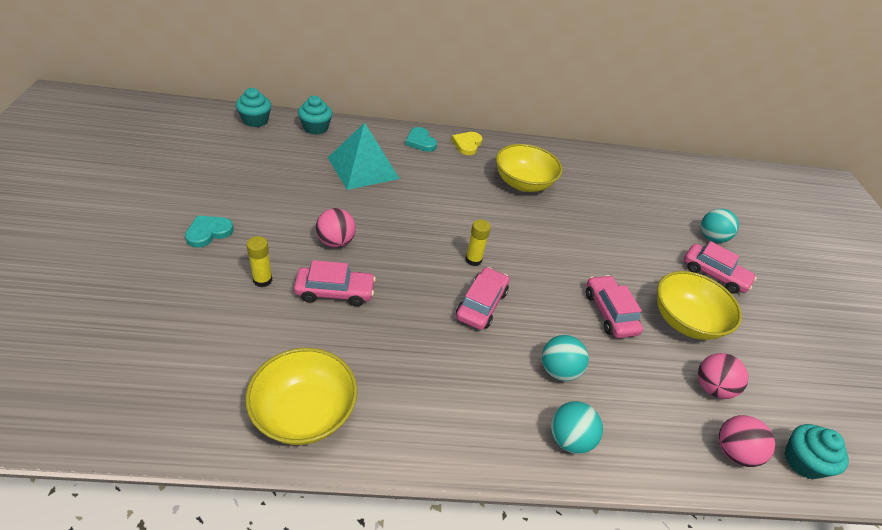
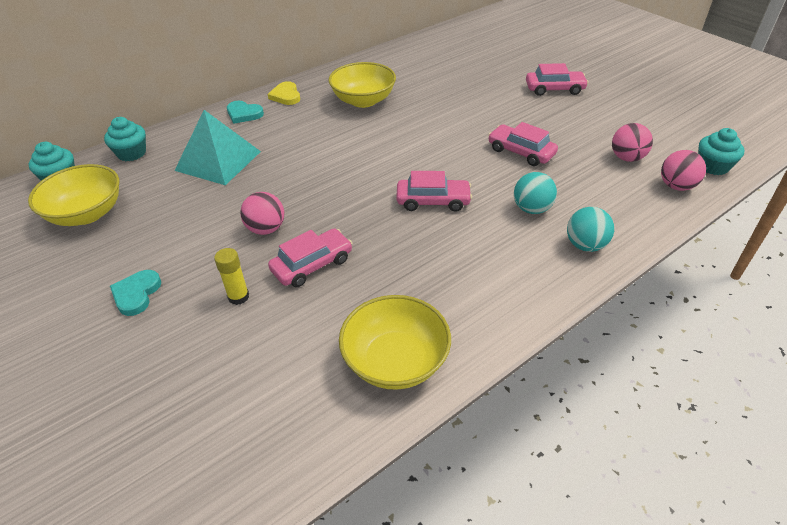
camera: 30 degrees left, 0 degrees up
(473, 260) = (391, 175): yellow glue stick -> none
(481, 304) = (433, 201): pink car -> pink car turned 105 degrees clockwise
(685, 321) = (569, 128): yellow bowl -> yellow bowl (87, 214)
(711, 238) = (528, 67): turquoise ball -> none

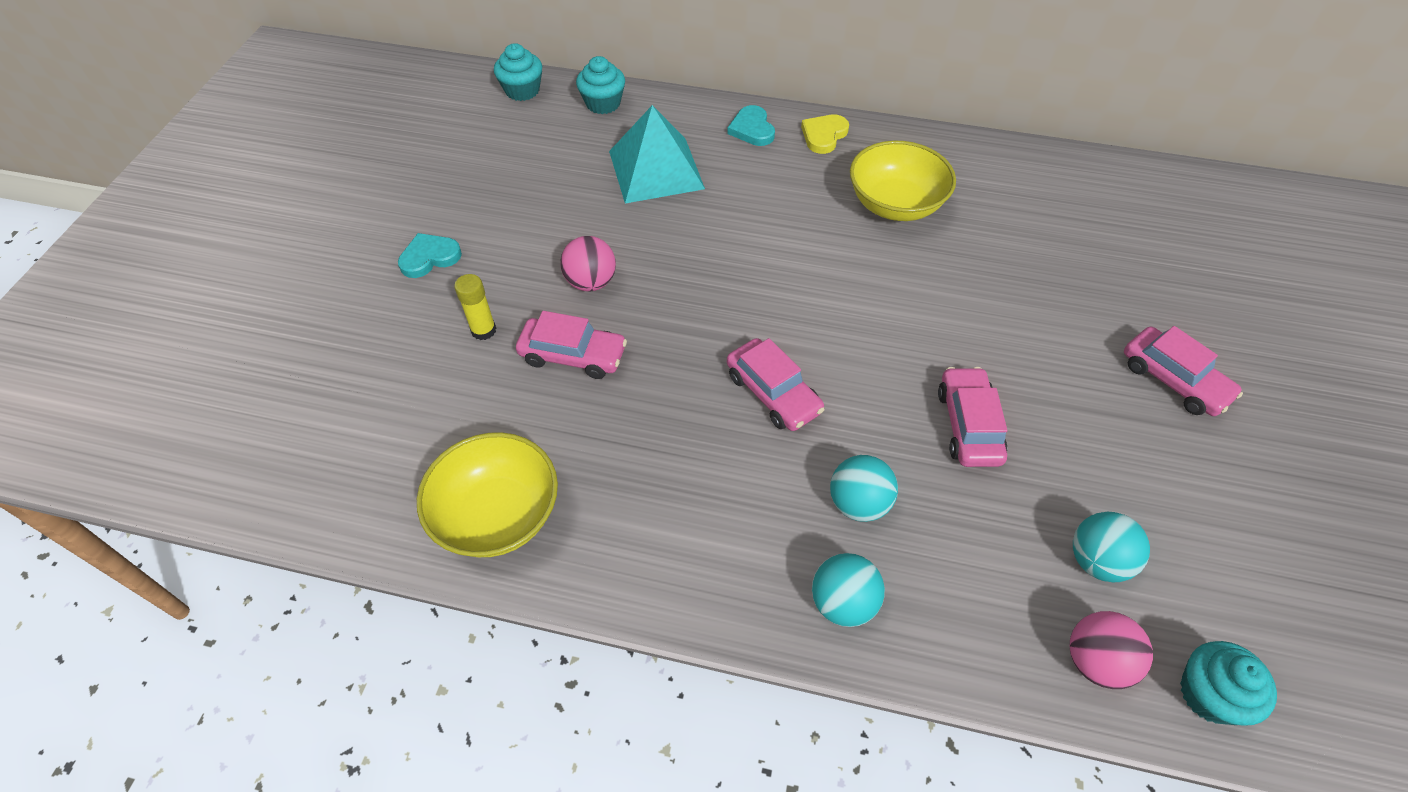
camera: 50 degrees right, 10 degrees up
(87, 214) = (495, 145): yellow bowl -> none
(627, 158) = (1097, 561): pink ball -> turquoise ball

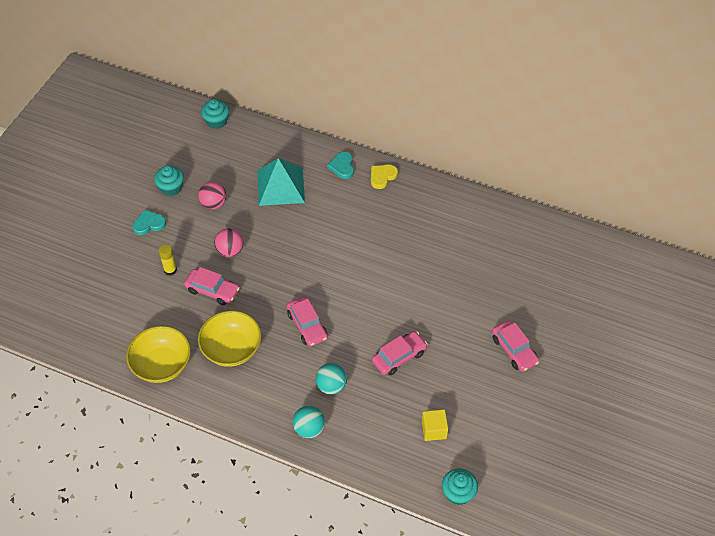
camera: 10 degrees right, 0 degrees up
(603, 103) = (261, 137): turquoise cupcake -> turquoise cupcake (171, 188)
(895, 204) = (407, 227): yellow bowl -> yellow bowl (232, 349)
(968, 425) = (399, 357): pink car -> pink car turned 45 degrees clockwise
(1095, 661) = (413, 471): pink ball -> pink ball (214, 204)
(1097, 561) = (434, 430): turquoise ball -> yellow cube

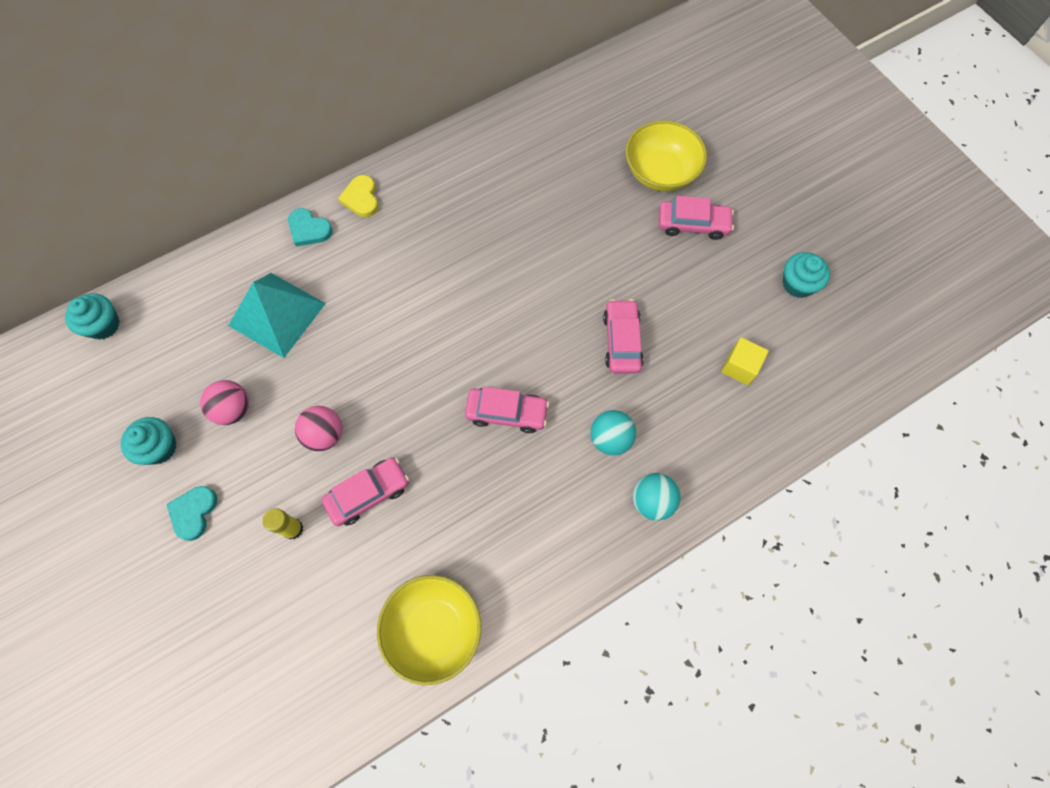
camera: 55 degrees left, 15 degrees up
(232, 349) = (475, 523): yellow bowl -> yellow bowl (660, 172)
(458, 493) = (832, 394): turquoise cupcake -> turquoise cupcake (798, 284)

